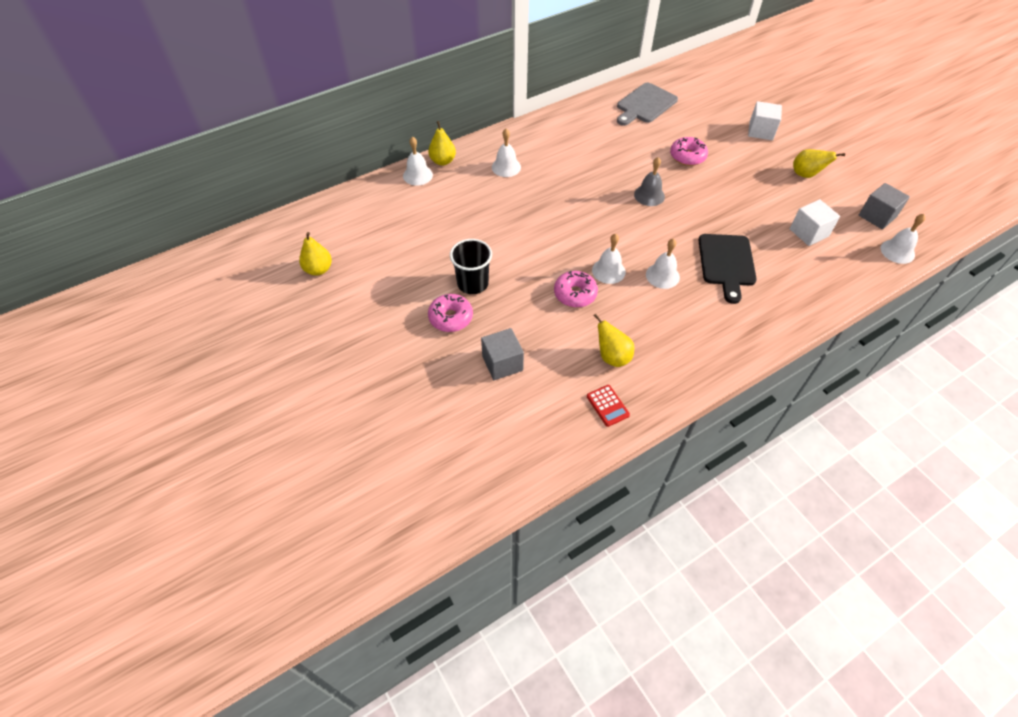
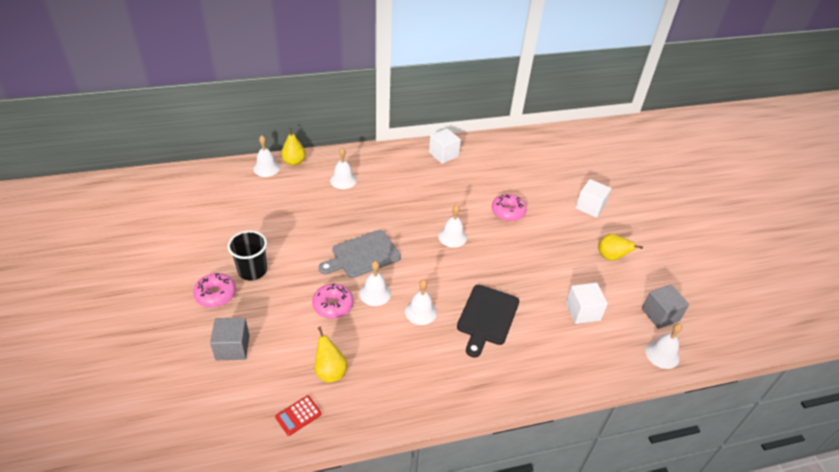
camera: 15 degrees right, 10 degrees down
(318, 269) = (138, 223): yellow pear -> none
(591, 114) = (443, 154): none -> white cube
(607, 406) = (298, 415): red calculator -> red calculator turned 60 degrees clockwise
(645, 105) = (496, 157): grey cutting board -> grey cutting board (363, 255)
(649, 195) = (452, 237): grey bell -> white bell

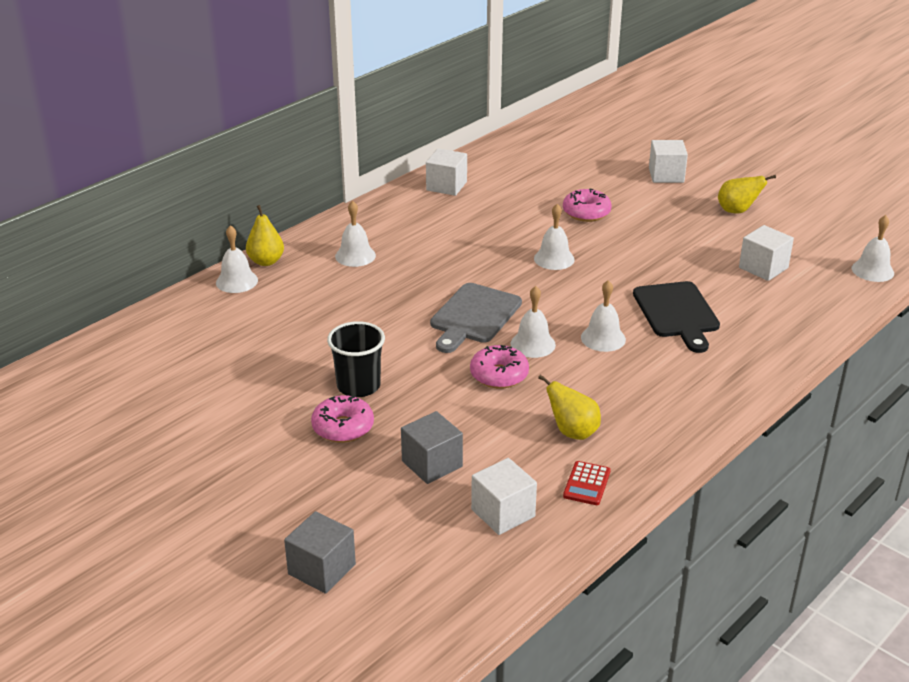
camera: 30 degrees left, 10 degrees down
(232, 406) = (503, 513): none -> white cube
(660, 315) = (836, 240): grey cube -> grey cube (322, 569)

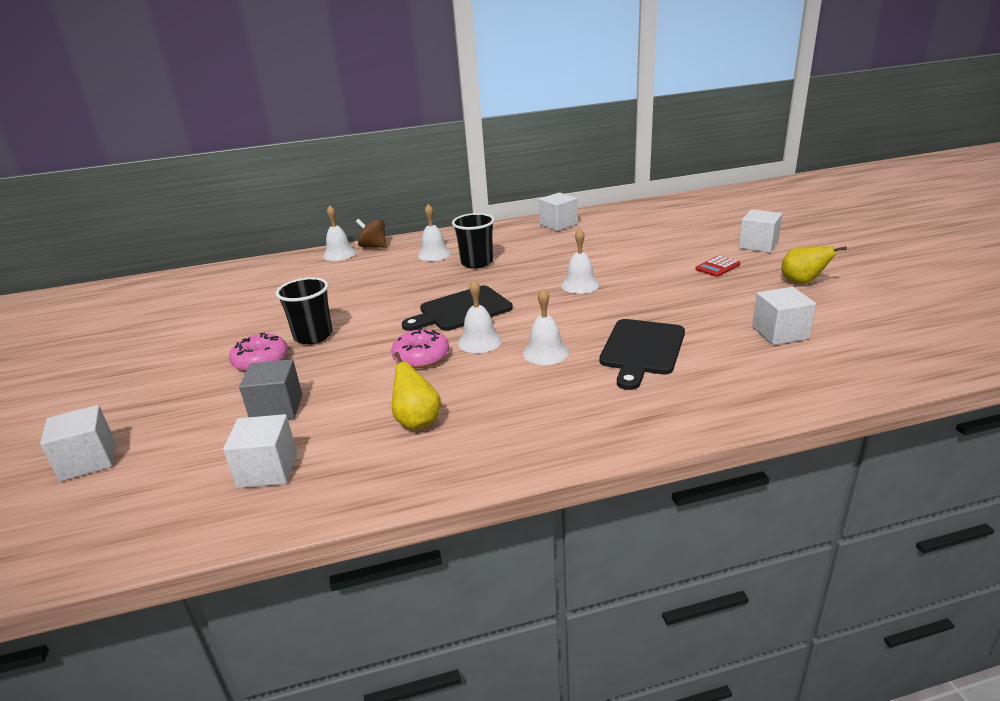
camera: 35 degrees right, 5 degrees down
(266, 261) = (373, 246): yellow pear -> brown spinning top
(322, 569) = (88, 460): grey cube -> white cube
(418, 256) = (477, 262): none -> black cup
(474, 316) = (461, 310): grey cutting board -> black cutting board
(586, 213) = (650, 259): pink donut -> none
(586, 484) = (368, 472): red calculator -> red calculator (717, 267)
(872, 270) = (917, 363): white bell -> none

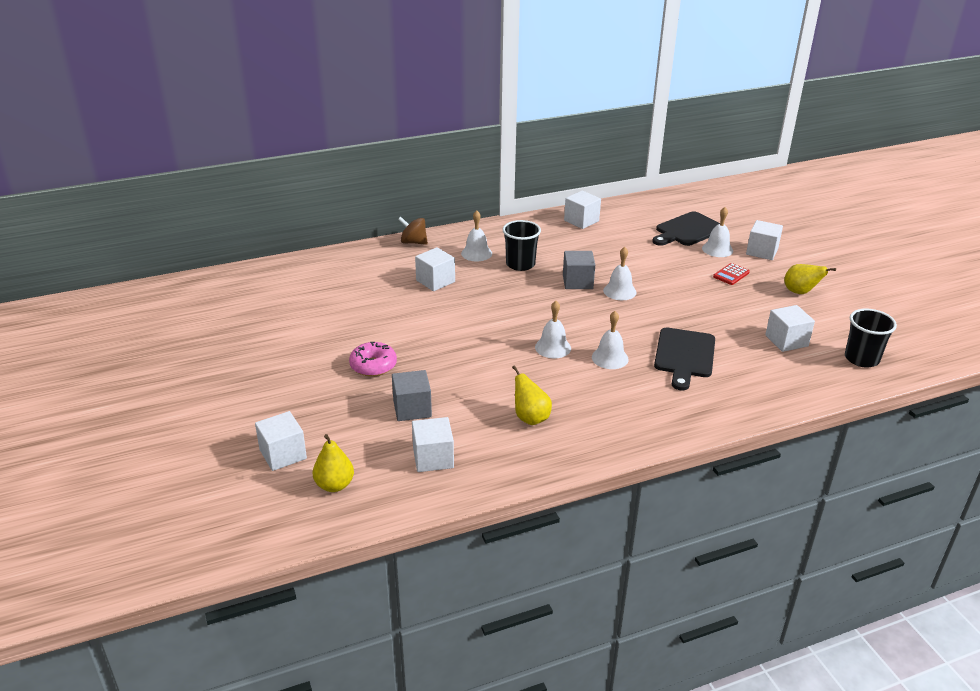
camera: 10 degrees left, 5 degrees up
(122, 502) = (334, 485): none -> yellow pear
(313, 336) = (406, 341): black cup -> black cup (861, 359)
(339, 254) = (384, 250): white bell -> white bell (717, 249)
(377, 279) = (435, 281): none -> white cube
(421, 357) = (510, 362): pink donut -> none
(461, 310) = (526, 316): black cutting board -> black cutting board (687, 230)
(534, 277) = (577, 282): none -> grey cube

